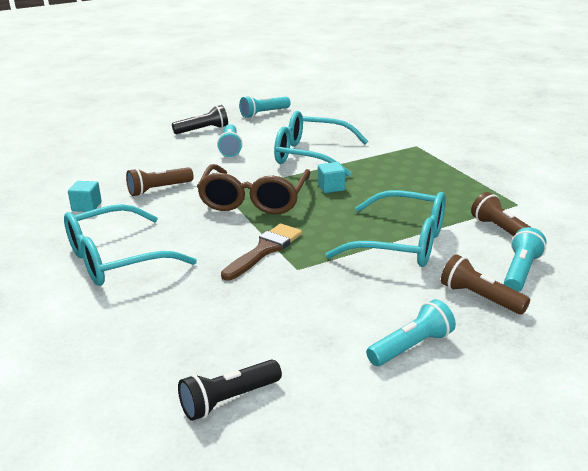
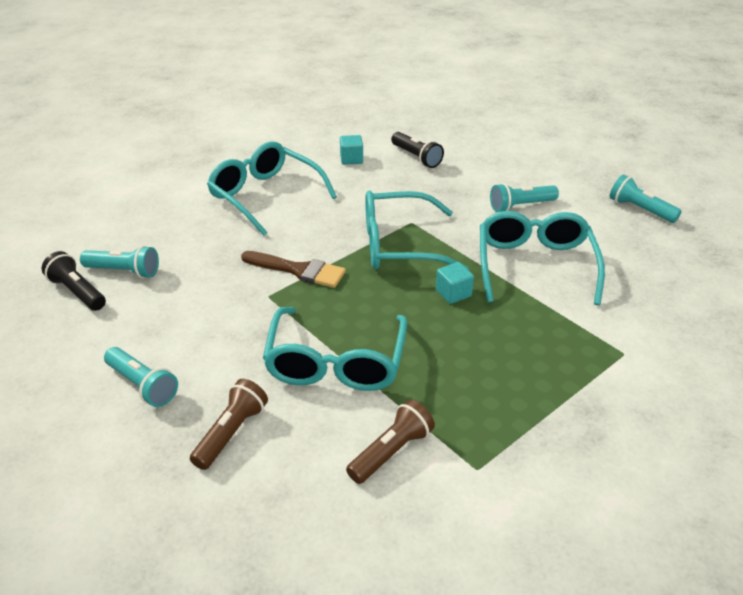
camera: 75 degrees right, 10 degrees up
(158, 190) = (399, 186): brown flashlight -> none
(203, 130) = (558, 179): black flashlight -> black flashlight (416, 157)
(254, 200) = (399, 245): brown glasses -> turquoise glasses
(520, 271) = (292, 469): turquoise flashlight -> turquoise flashlight (124, 271)

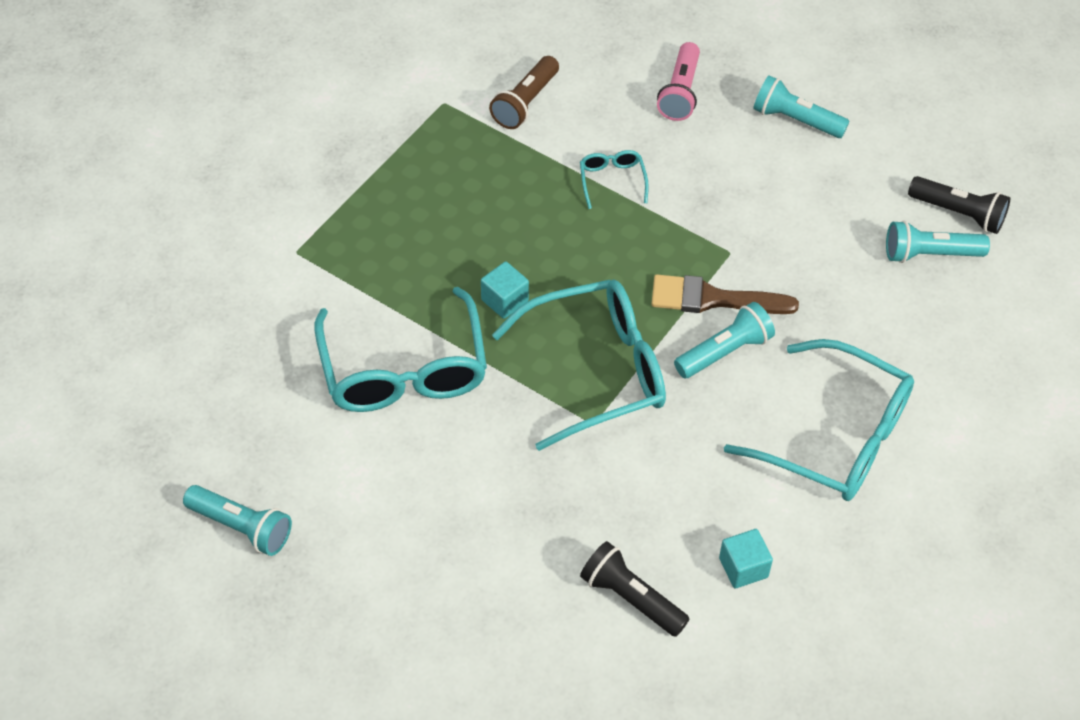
camera: 165 degrees right, 15 degrees up
(231, 433) = (680, 92): brown flashlight -> pink flashlight
(336, 362) = (612, 181): turquoise glasses -> turquoise glasses, size x0.44
(520, 206) = (432, 496): turquoise flashlight -> turquoise flashlight (725, 351)

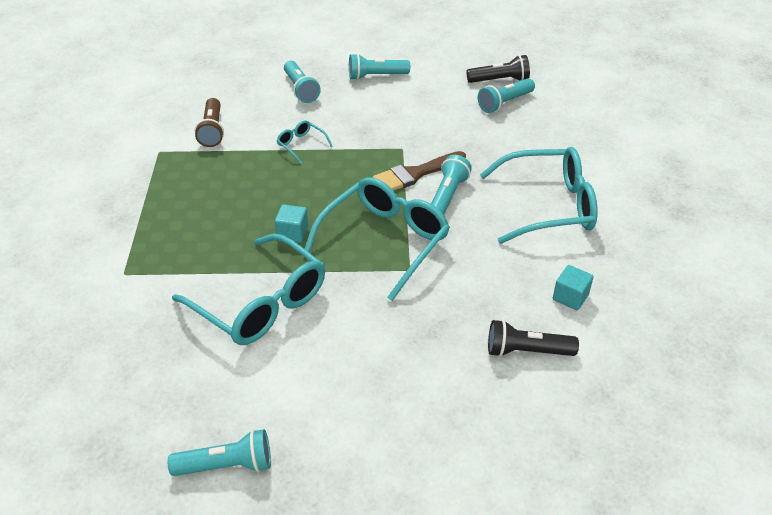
camera: 35 degrees left, 10 degrees down
(680, 92) = (301, 89): pink flashlight -> turquoise flashlight

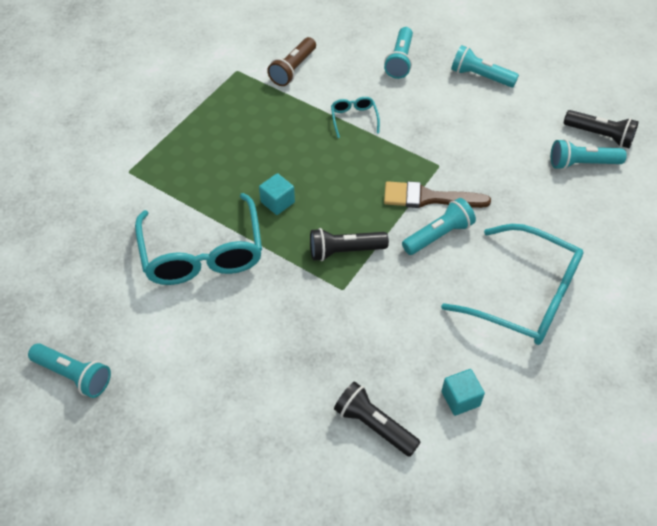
camera: 35 degrees right, 10 degrees up
(384, 241) = (344, 251): turquoise glasses -> black flashlight

